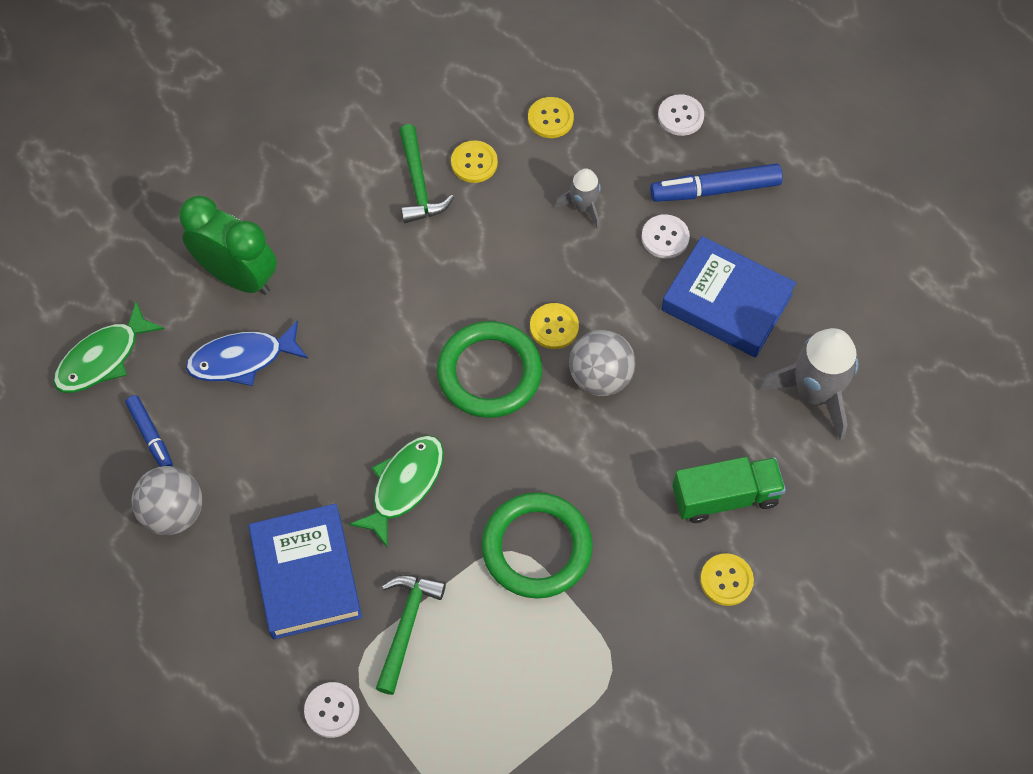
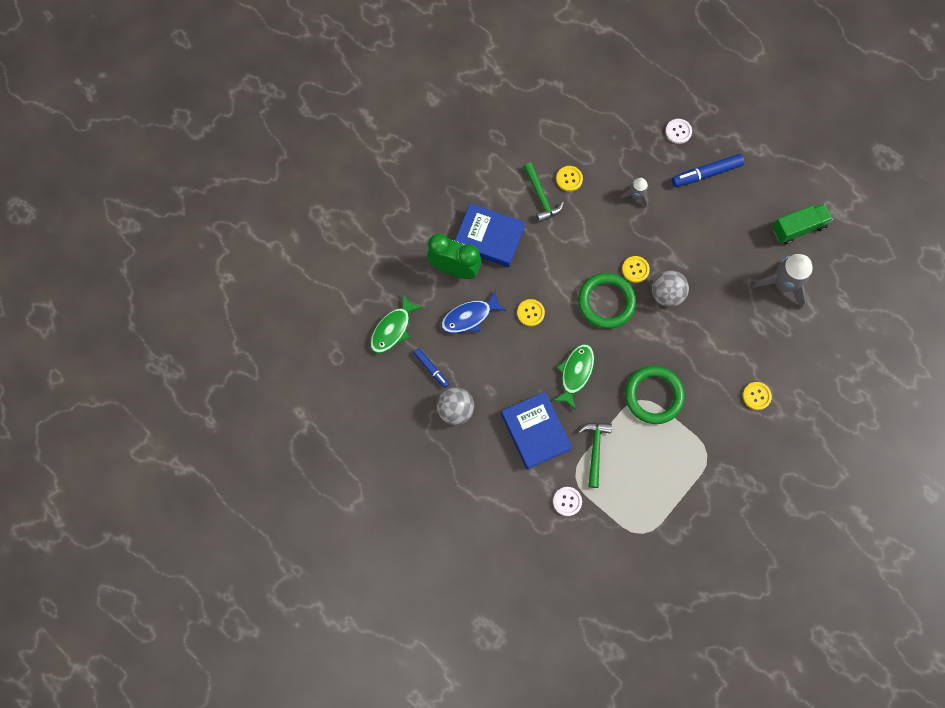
camera: 10 degrees left, 10 degrees up
(550, 119) = (606, 145): yellow button -> yellow button (530, 313)
(665, 237) = (684, 207): white button -> none
(725, 497) = (747, 350): green truck -> green truck (798, 228)
(726, 302) = (726, 239): blue book -> blue book (489, 238)

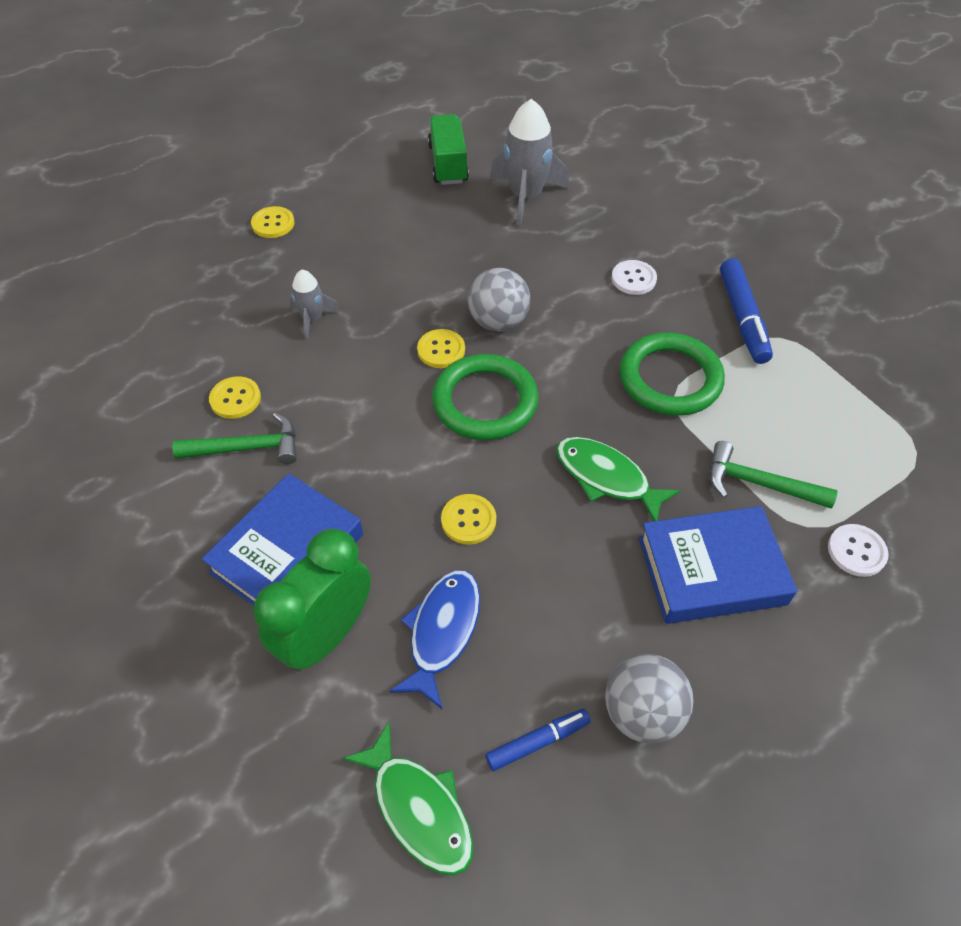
camera: 75 degrees left, 20 degrees down
(469, 317) = (442, 632): blue fish -> blue fish turned 150 degrees counterclockwise
(678, 131) = (233, 246): white button -> white button (633, 279)
(706, 173) = (319, 232): blue marker -> blue marker (742, 318)
(756, 396) = (692, 261): yellow button -> yellow button (273, 224)

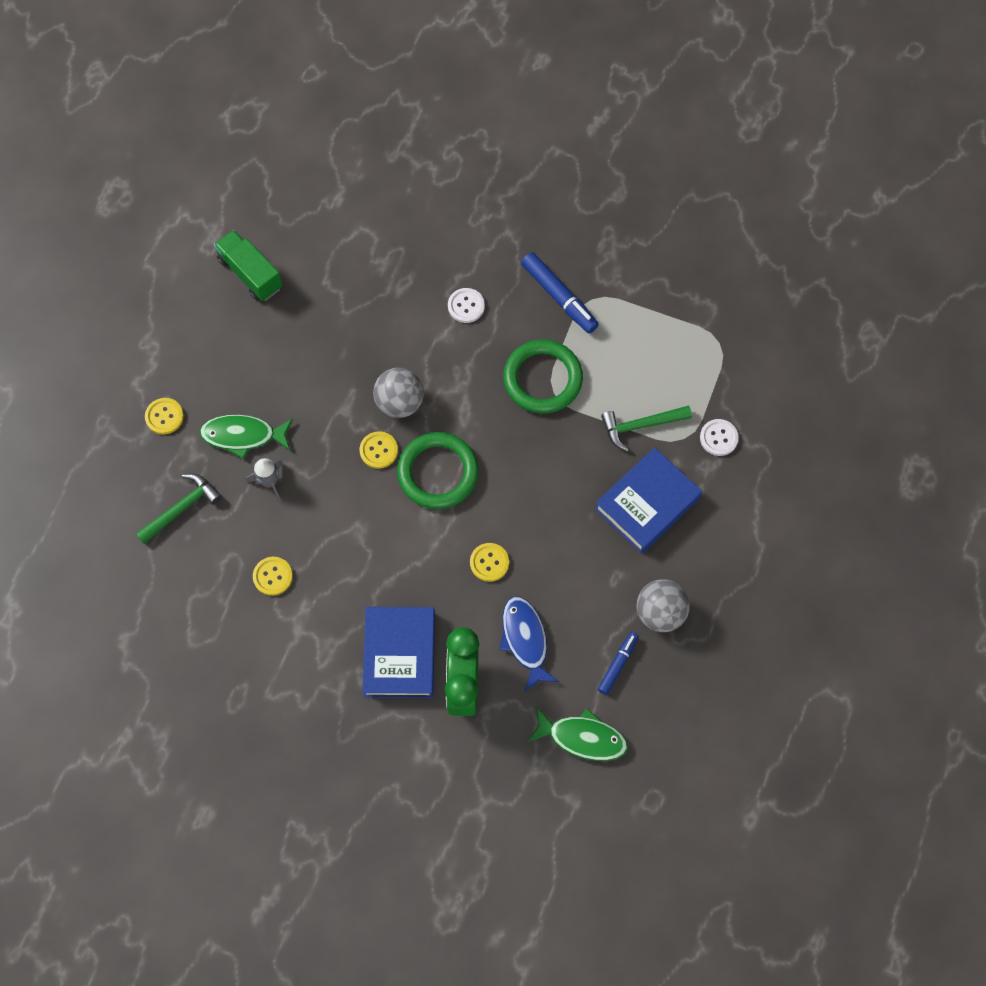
camera: 35 degrees left, 15 degrees up
(247, 448) = (313, 605): green hammer -> green hammer (182, 508)
(526, 197) = (336, 272): grey rocket -> none
(607, 478) = (550, 480): green fish -> green fish (243, 436)

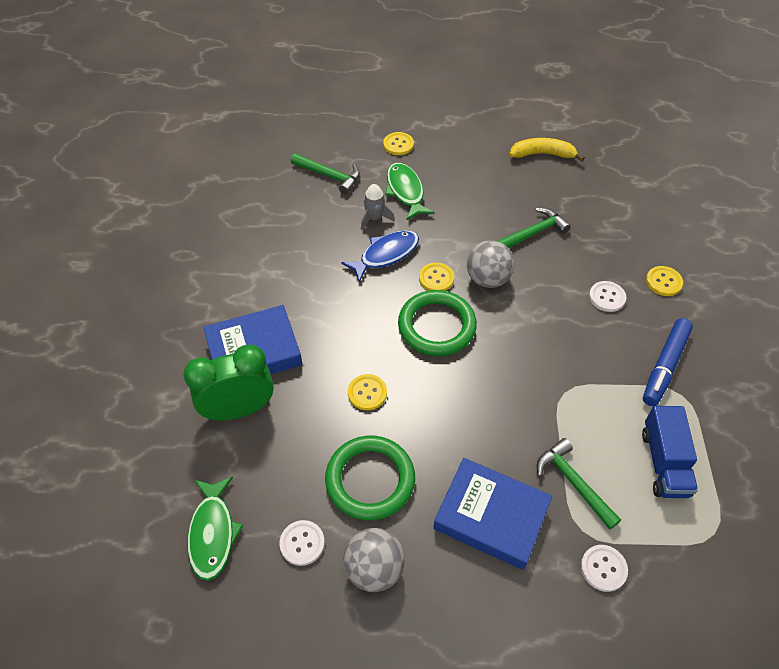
camera: 70 degrees right, 15 degrees down
(250, 273) = (543, 154): green truck -> yellow banana
(273, 576) = (294, 245): yellow button -> yellow button (663, 282)
(358, 334) = (533, 233): none -> green hammer
(525, 640) = (300, 448): blue fish -> blue fish (385, 255)
(542, 379) = (572, 379): green ring -> green ring (370, 480)
(618, 664) = (302, 543): blue marker -> white button
(648, 347) = (664, 463): none -> blue truck

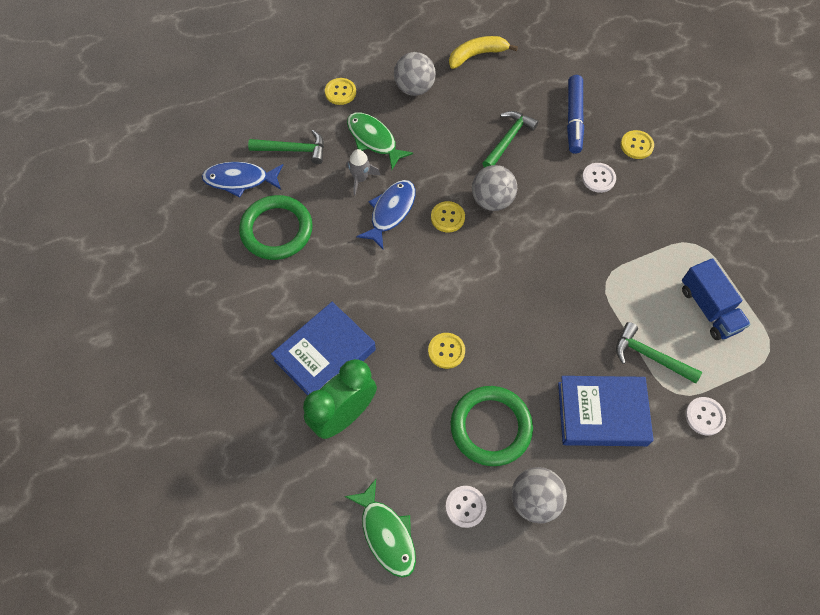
camera: 25 degrees left, 10 degrees up
(270, 184) = (240, 180): none -> blue fish
(436, 326) = (472, 263): green ring -> green ring (276, 230)
(467, 162) = (414, 88): none -> grey ball
(664, 366) = (672, 224): blue marker -> blue marker (574, 119)

